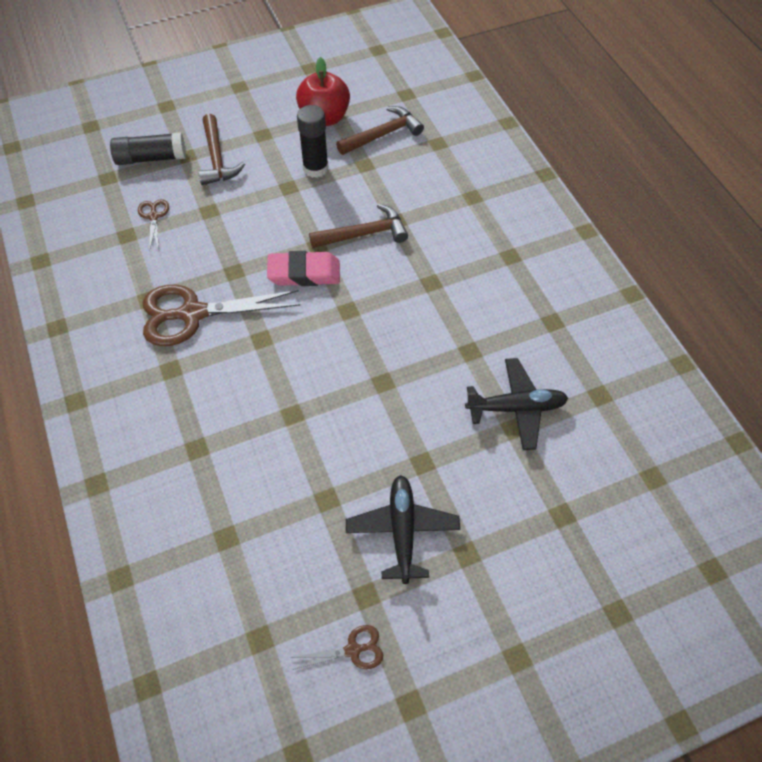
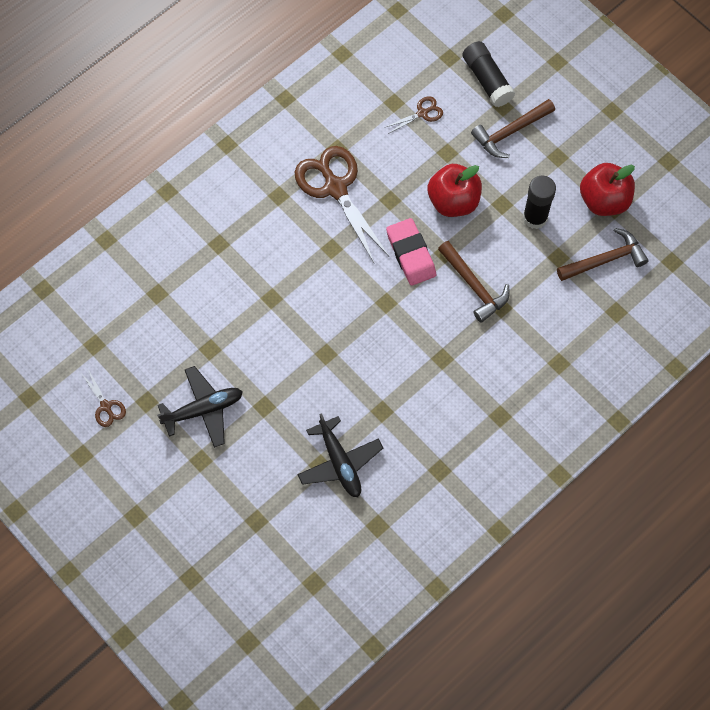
camera: 70 degrees right, 10 degrees up
(265, 222) = (453, 201): none -> red apple
(383, 134) = (605, 259): brown hammer -> brown hammer turned 60 degrees counterclockwise

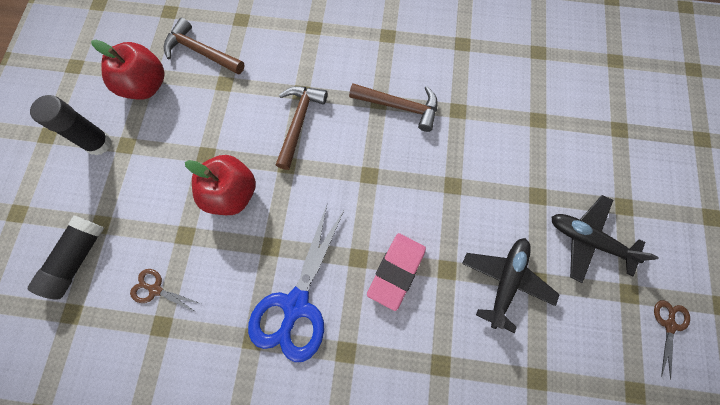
camera: 130 degrees left, 5 degrees up
(335, 188) = (296, 304): brown scissors -> blue scissors
(339, 462) = (523, 108): black plane -> black plane (505, 281)
(411, 254) = (310, 189): pink eraser -> pink eraser (396, 271)
(510, 132) = (125, 198): brown hammer -> brown hammer (400, 106)
(535, 217) = (200, 122): black glue stick -> black glue stick (98, 143)

